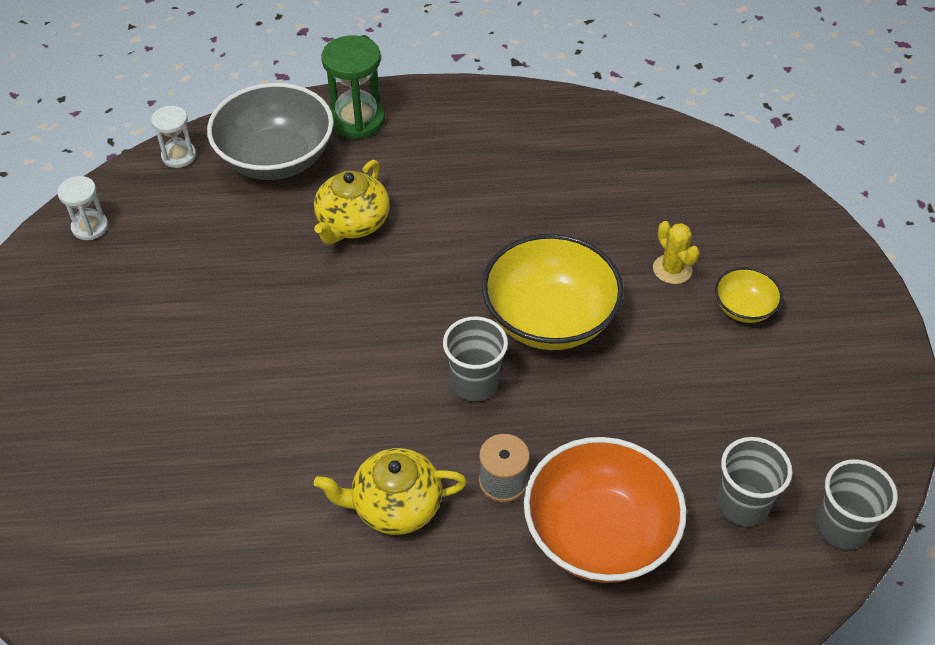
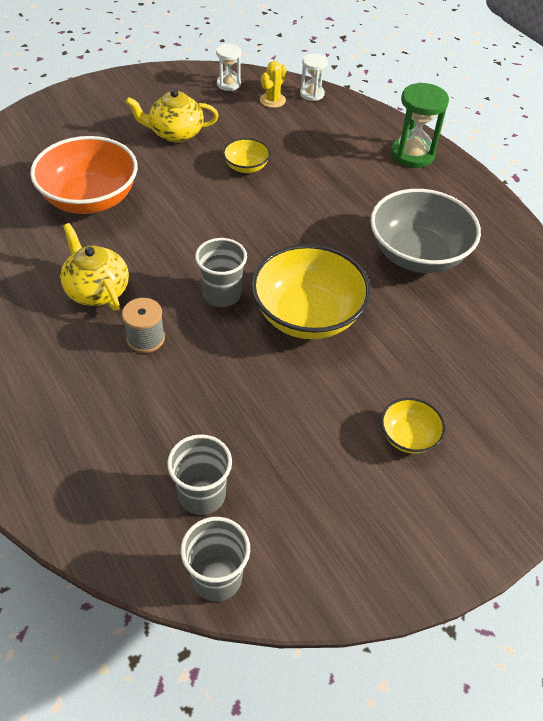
camera: 60 degrees right, 0 degrees up
(271, 275) = (246, 167): none -> yellow bowl
(276, 159) = (345, 132): grey bowl -> grey bowl (417, 254)
(352, 223) = (318, 186): yellow teapot -> yellow teapot (175, 133)
(599, 534) = (127, 409): orange bowl -> orange bowl (90, 199)
(672, 269) = (414, 375): yellow cactus -> yellow cactus (272, 100)

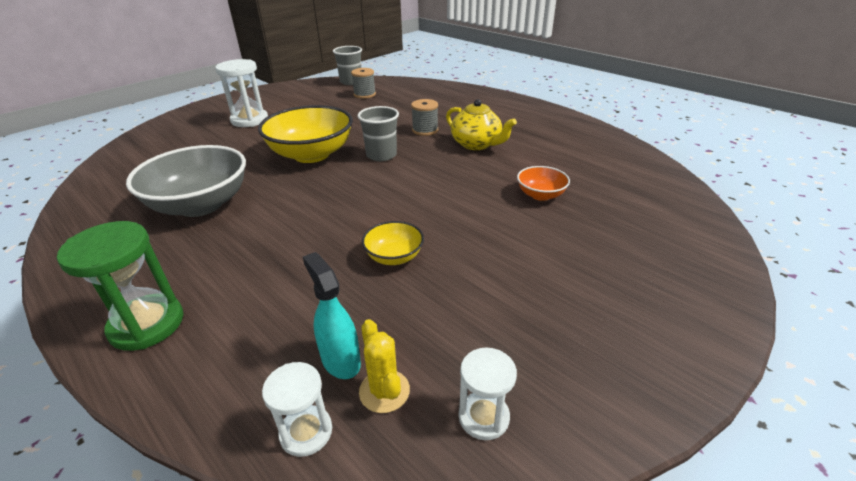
camera: 170 degrees right, 15 degrees down
(90, 199) = (540, 195): orange bowl -> orange bowl, size x0.49
(175, 133) = (510, 285): yellow teapot -> none
(202, 495) = (364, 94): grey cup -> grey spool
(272, 100) = (384, 391): yellow cactus -> yellow cactus turned 45 degrees counterclockwise
(293, 116) = (340, 360): none -> turquoise spray bottle
(408, 437) = (249, 120): yellow bowl -> white hourglass

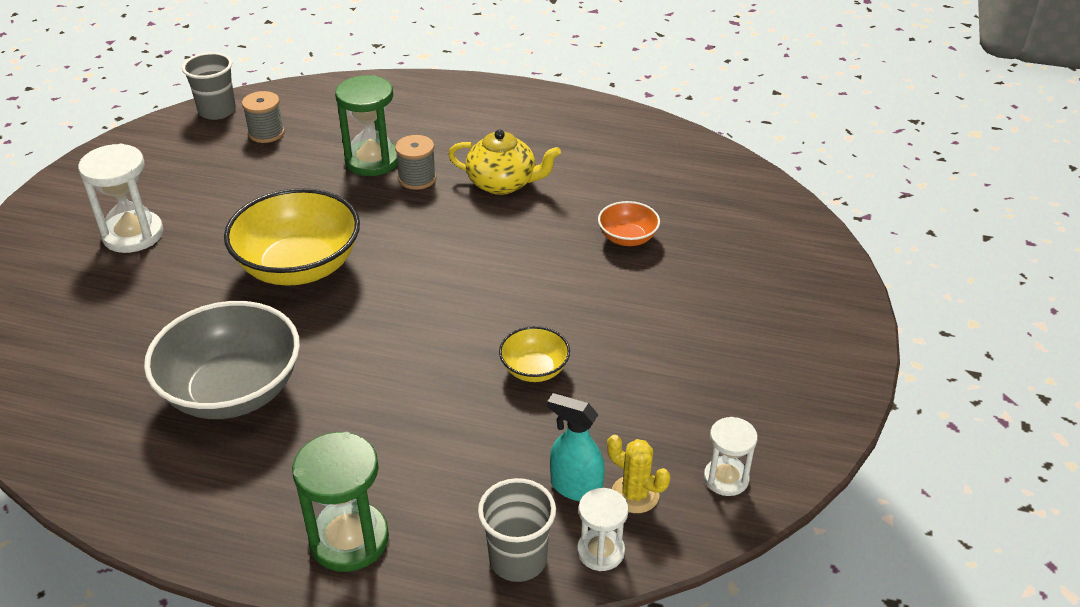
camera: 30 degrees left, 5 degrees up
(381, 155) = (396, 238): grey cup -> grey cup (518, 559)
(407, 117) = (372, 161): none -> green hourglass

